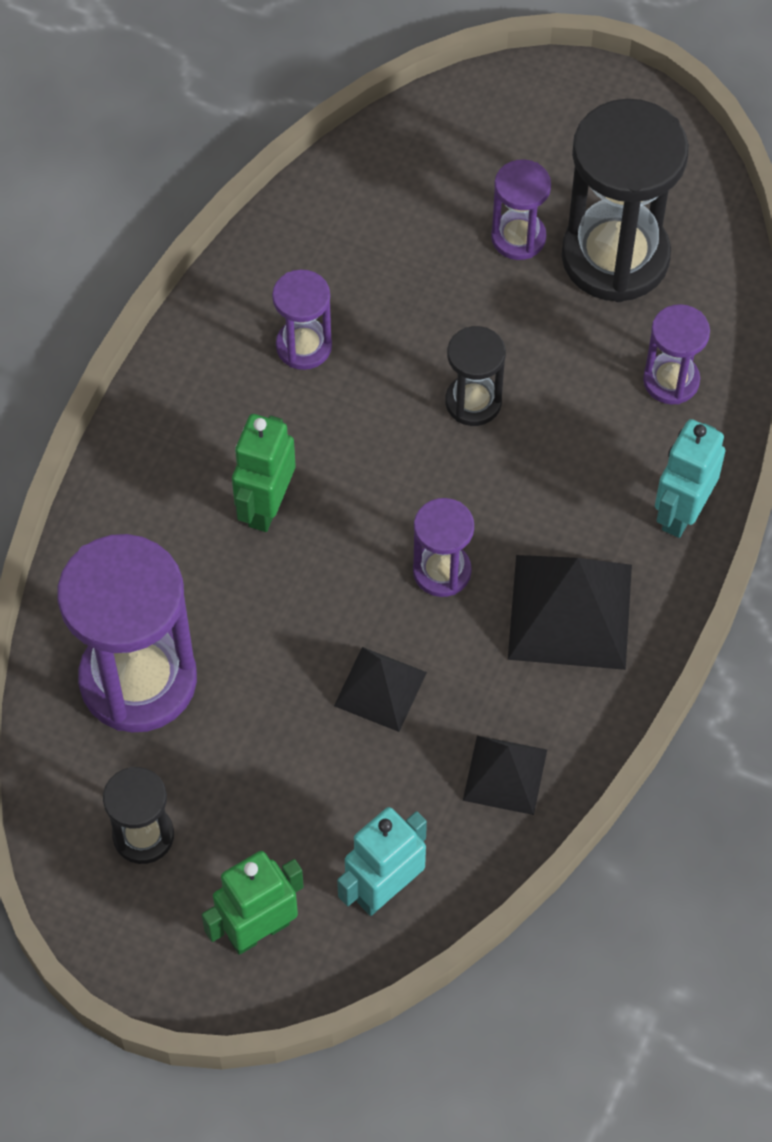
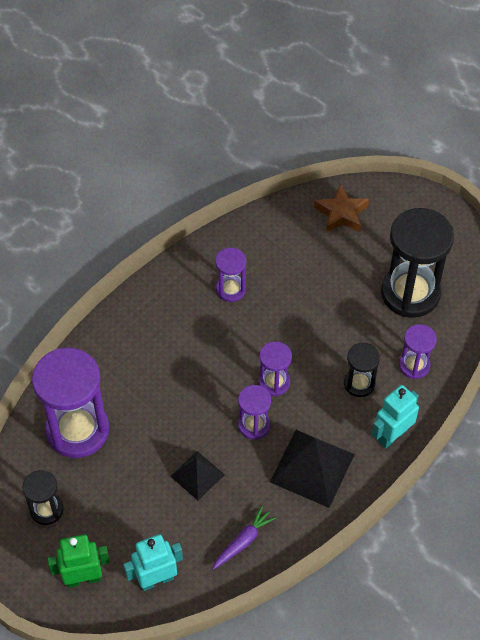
camera: 20 degrees right, 5 degrees down
(266, 506) = (178, 364): green robot -> none
(441, 152) = (341, 213): none -> brown star
(473, 402) = (306, 344): black hourglass -> black hourglass (359, 383)
(505, 774) = (243, 541): black pyramid -> purple carrot
(518, 237) = (363, 268): purple hourglass -> purple hourglass (274, 382)

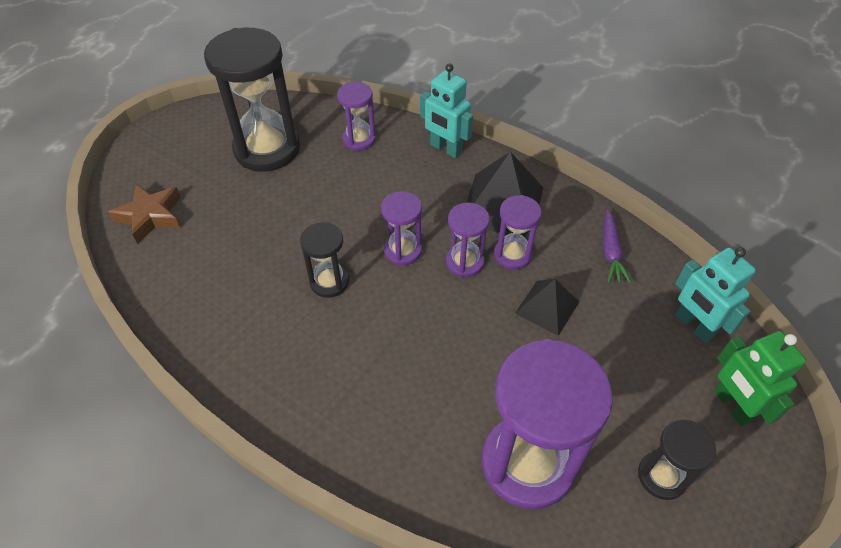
camera: 100 degrees left, 5 degrees down
(231, 289) = (270, 313): purple hourglass -> purple hourglass (512, 255)
(243, 541) = (610, 252): purple carrot -> purple carrot turned 120 degrees counterclockwise
(359, 383) = (389, 178): black hourglass -> black hourglass (329, 282)

